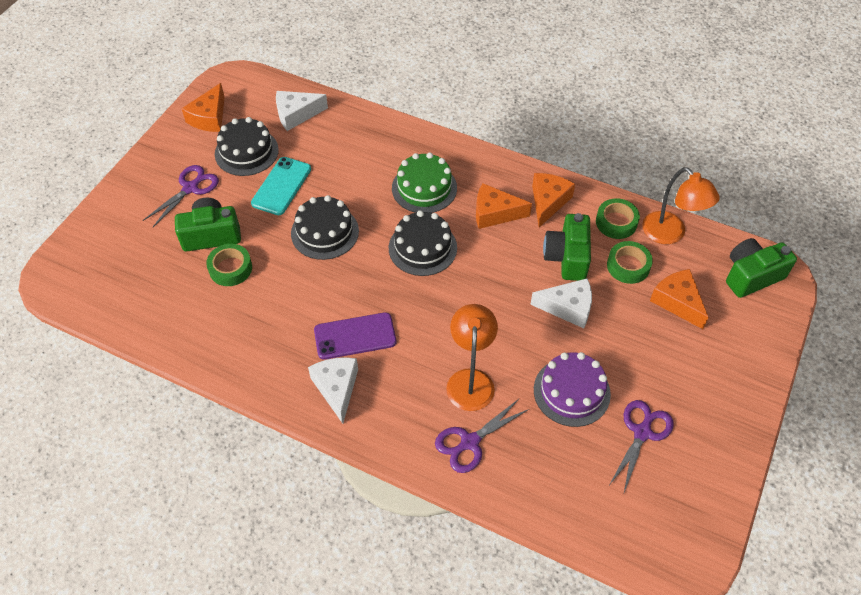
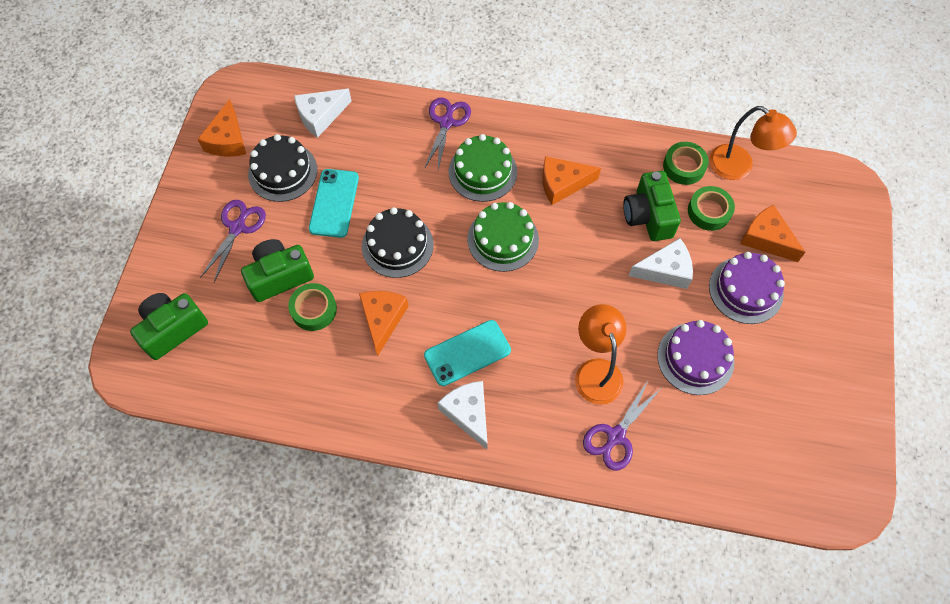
camera: 15 degrees left, 10 degrees up
(355, 336) = (467, 353): purple phone -> turquoise phone
(422, 248) = (503, 239): black cake -> green cake
(548, 202) = (611, 159): orange cheese -> orange cheese (382, 319)
(642, 342) = (746, 290): none -> purple cake
(642, 432) = (772, 383): purple scissors -> purple scissors (446, 122)
(751, 276) = (826, 194): green camera -> green camera (173, 329)

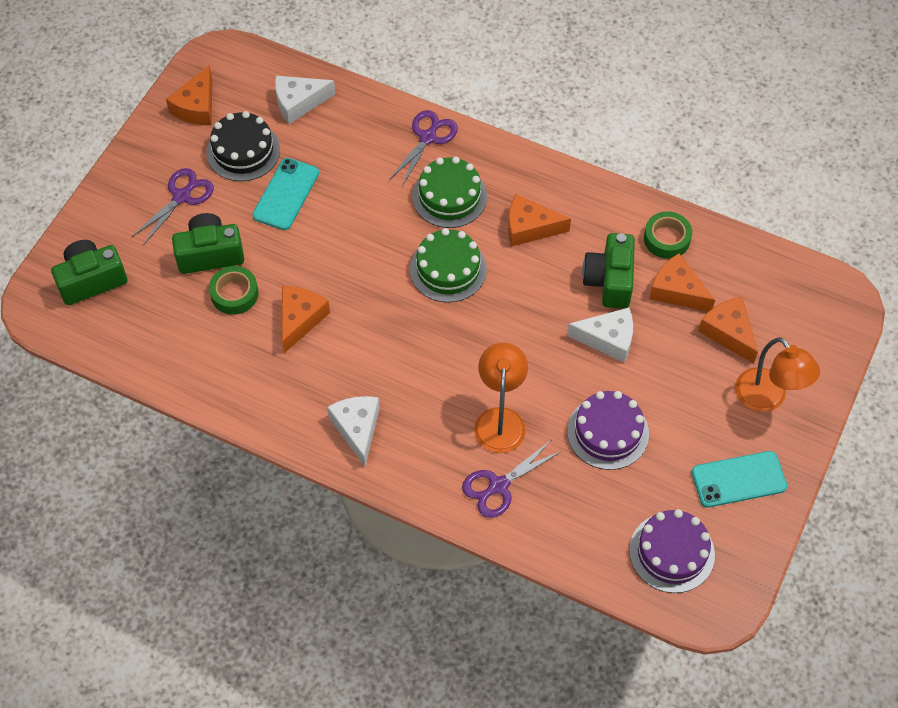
camera: 15 degrees right, 5 degrees down
(397, 245) = (337, 250): black cake -> none
(467, 353) = (375, 371): turquoise phone -> turquoise phone (738, 479)
(709, 211) = (677, 291): green tape -> orange cheese
(739, 167) = (726, 253): orange lamp -> orange lamp (767, 398)
(746, 290) = (686, 378): purple cake -> purple cake (672, 552)

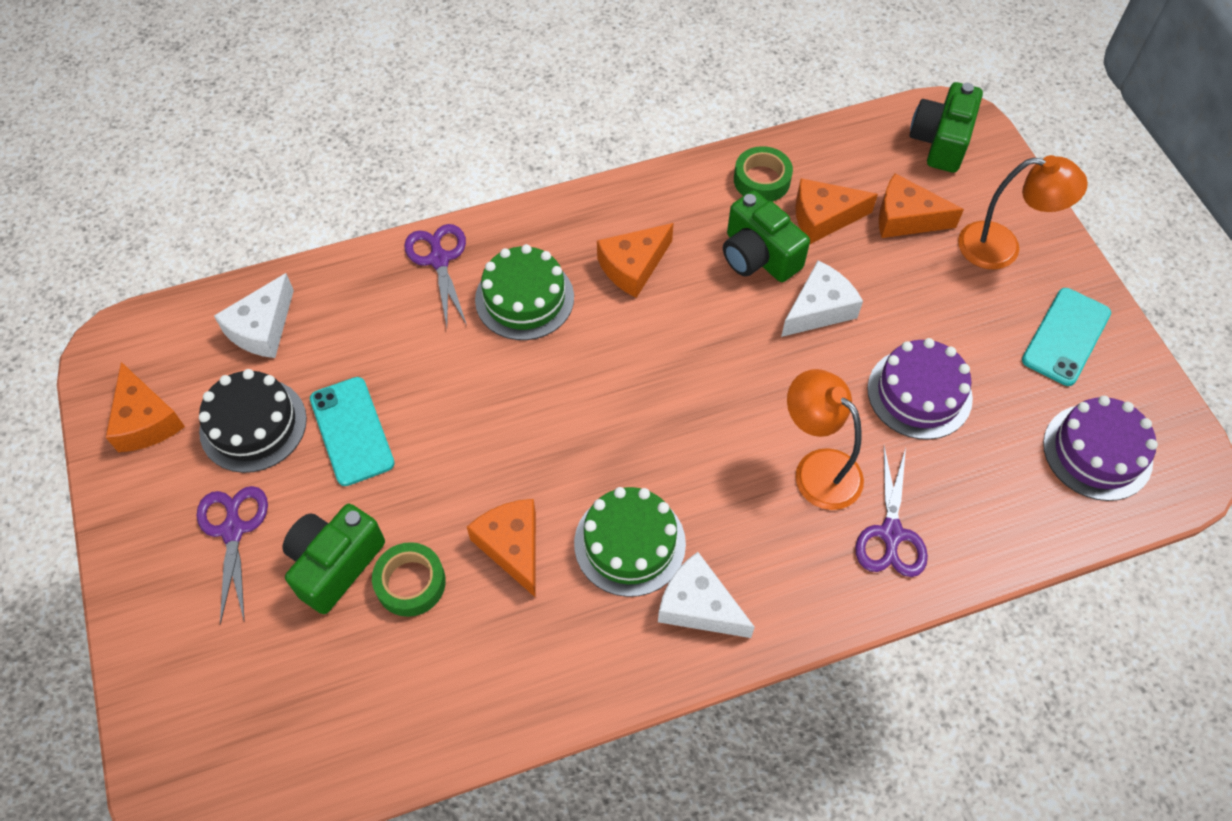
camera: 45 degrees left, 0 degrees up
(91, 280) = (221, 717): green camera -> green camera (940, 141)
(448, 269) = (603, 368): green cake -> green cake (629, 543)

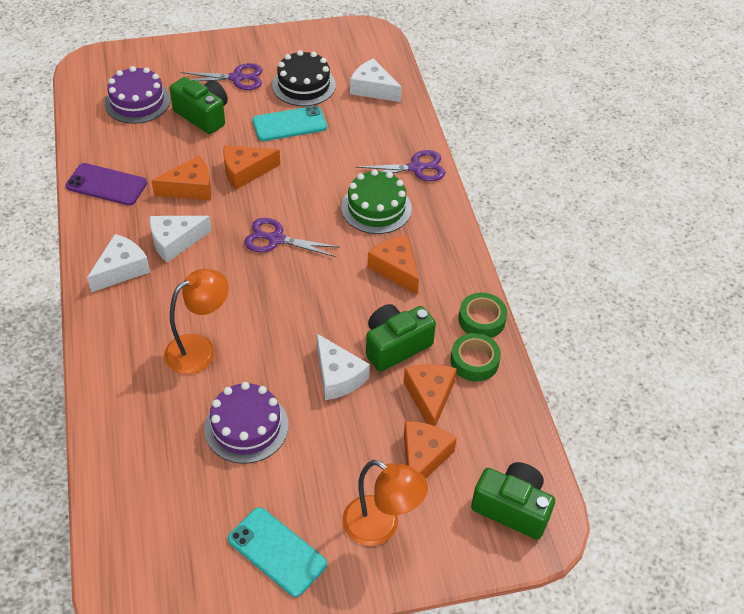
camera: 95 degrees right, 10 degrees down
(146, 420) = (316, 46): orange cheese -> orange cheese (245, 172)
(410, 583) = (181, 144): green tape -> green tape (481, 320)
(519, 679) = (106, 185): none -> purple phone
(629, 543) = (175, 242): green cake -> white cheese
(891, 533) = (136, 382): purple scissors -> purple scissors (276, 239)
(1002, 247) = (381, 527): orange lamp -> orange lamp turned 75 degrees counterclockwise
(1097, 452) = (161, 541): purple cake -> purple cake (137, 102)

